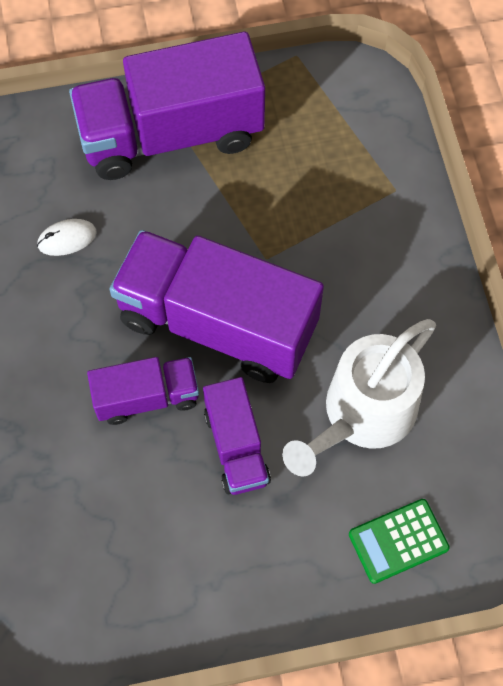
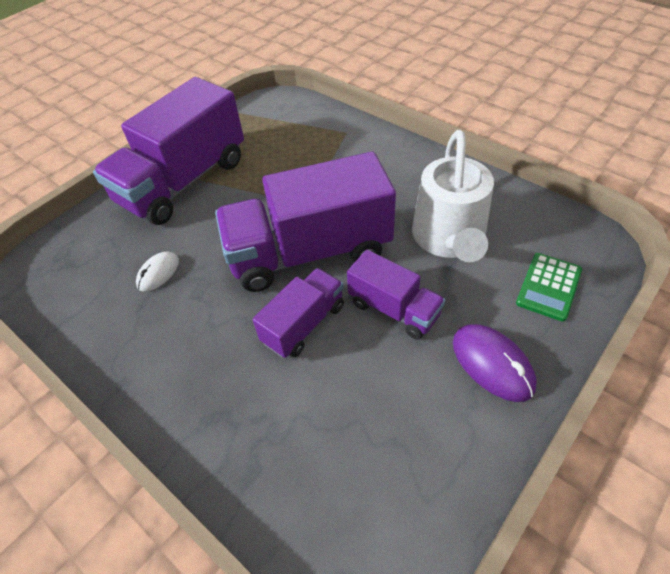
camera: 35 degrees left, 15 degrees down
(266, 566) = (492, 364): none -> purple mouse

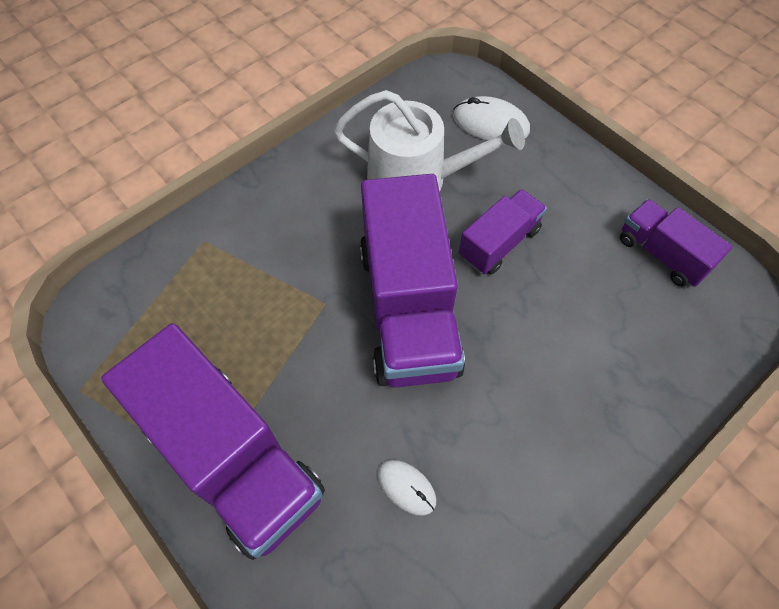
camera: 85 degrees left, 10 degrees up
(304, 324) = (507, 325): purple truck -> purple truck (662, 254)
(492, 364) = (566, 184): purple mouse -> none
(548, 287) = (490, 124): green calculator -> white mouse

